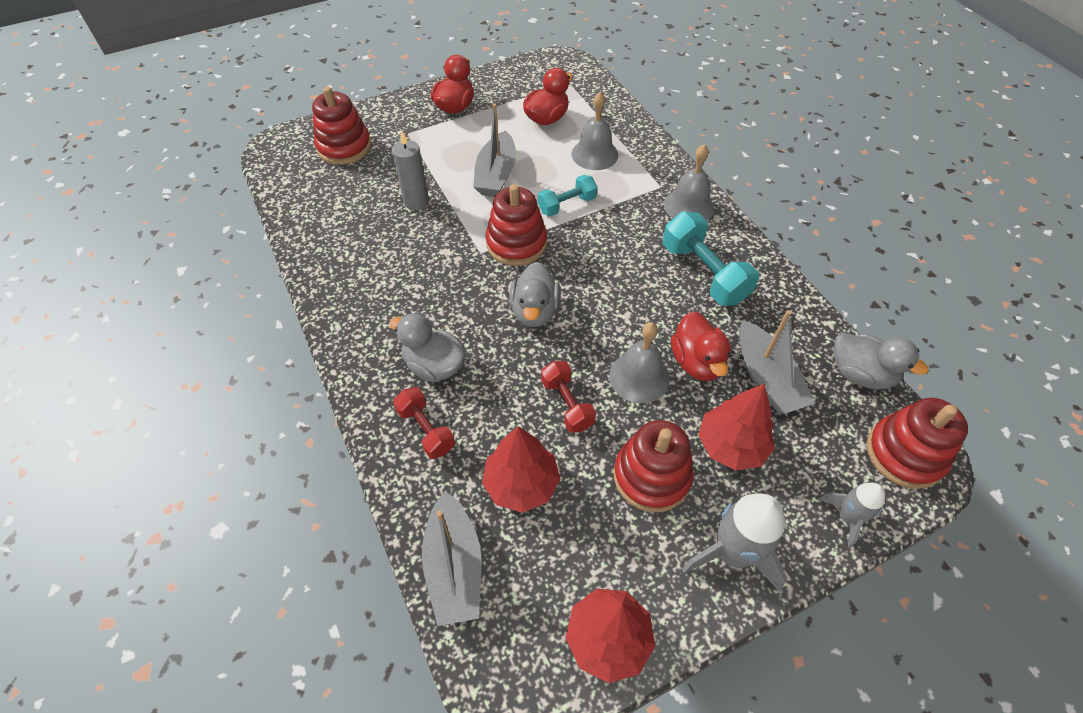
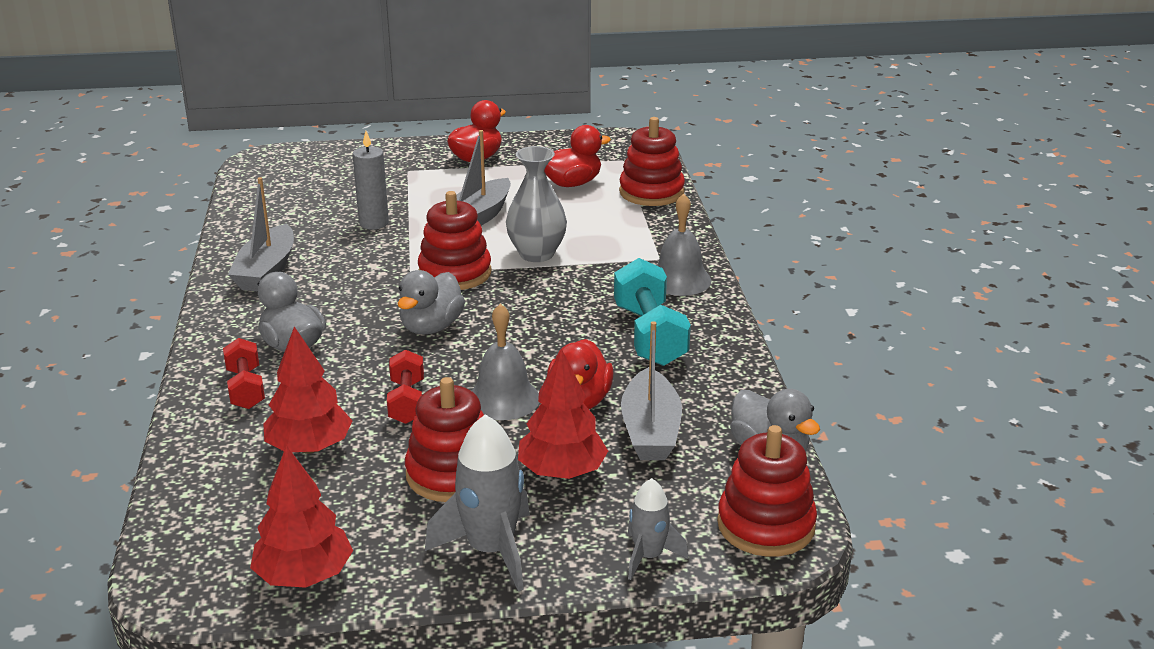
camera: 20 degrees right, 25 degrees down
(344, 147) = (332, 170): red stacking toy -> red stacking toy (651, 192)
(454, 567) = (194, 488): grey boat -> grey boat (266, 271)
(567, 205) = (536, 254): turquoise dumbbell -> grey vase
(594, 154) = (603, 220): grey bell -> none

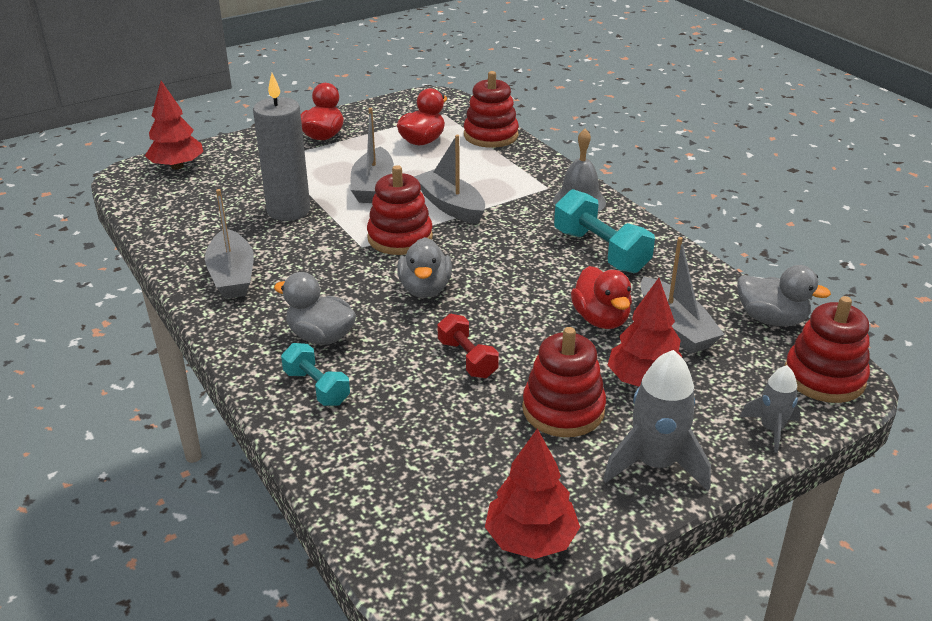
camera: 25 degrees left, 5 degrees up
(245, 388) = (316, 387): red dumbbell -> turquoise dumbbell
(309, 448) = (424, 424): red tree -> red tree (177, 166)
(374, 223) = (288, 210): grey candle -> grey candle, size x1.59
(503, 399) = (541, 334): grey bell -> none
(536, 254) = (451, 206): grey vase -> grey boat

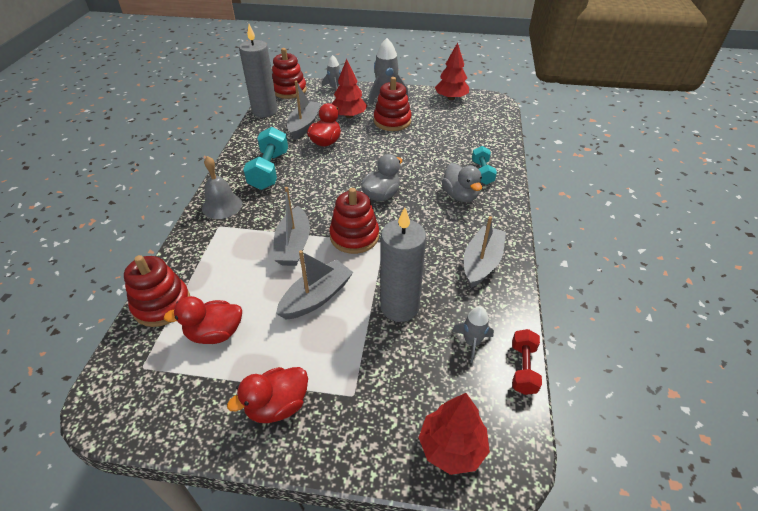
camera: 140 degrees left, 10 degrees up
(199, 216) = (472, 343): none -> grey rocket
(467, 359) = (404, 153): red dumbbell -> red dumbbell (523, 368)
(771, 319) = (265, 111): grey duck -> grey candle

